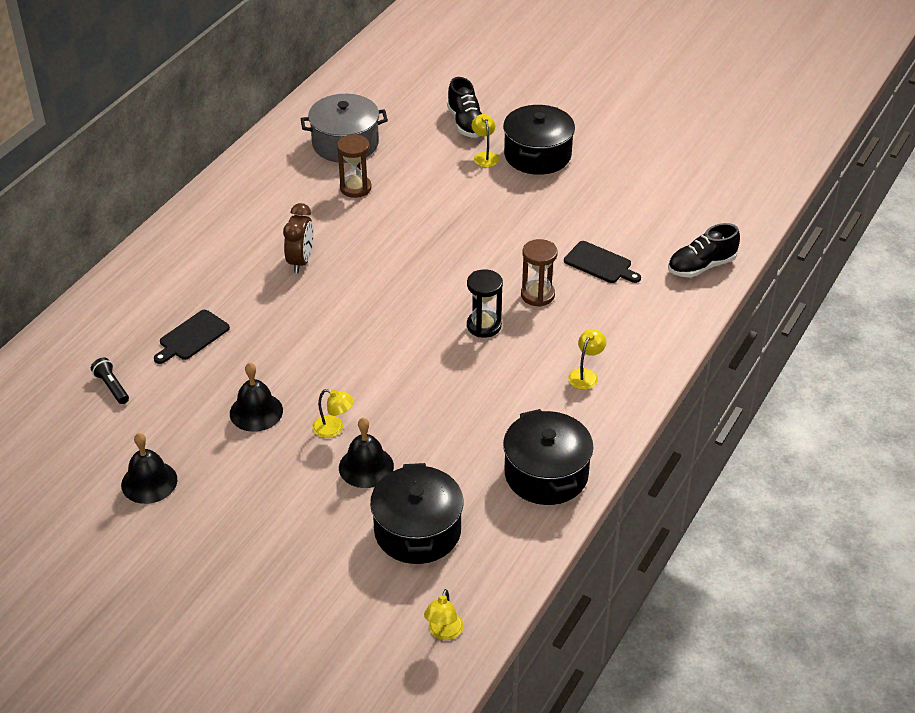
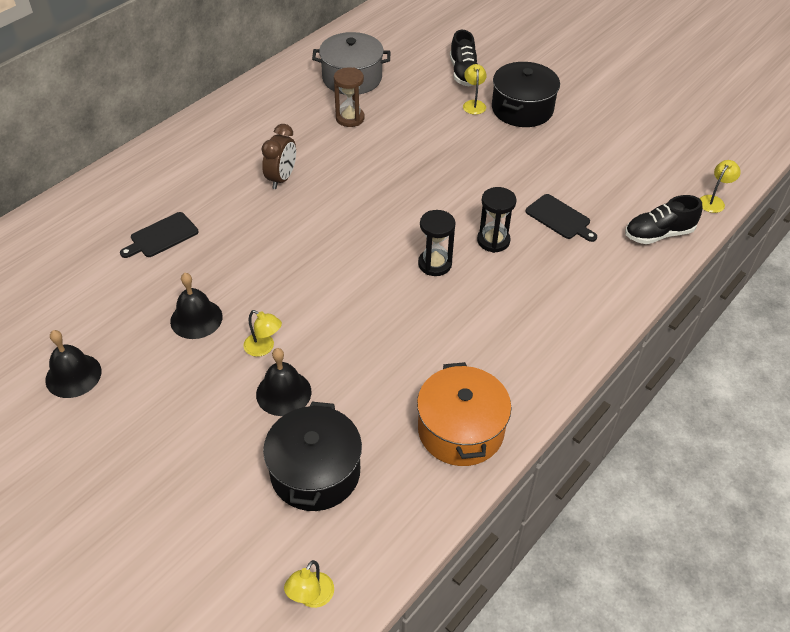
camera: 10 degrees right, 5 degrees up
(112, 387) = (73, 274): black flashlight -> none
(537, 295) = (493, 241): brown hourglass -> black hourglass
(546, 474) = (461, 430): black pot -> orange pot
(586, 374) = (523, 328): yellow lamp -> yellow lamp (714, 201)

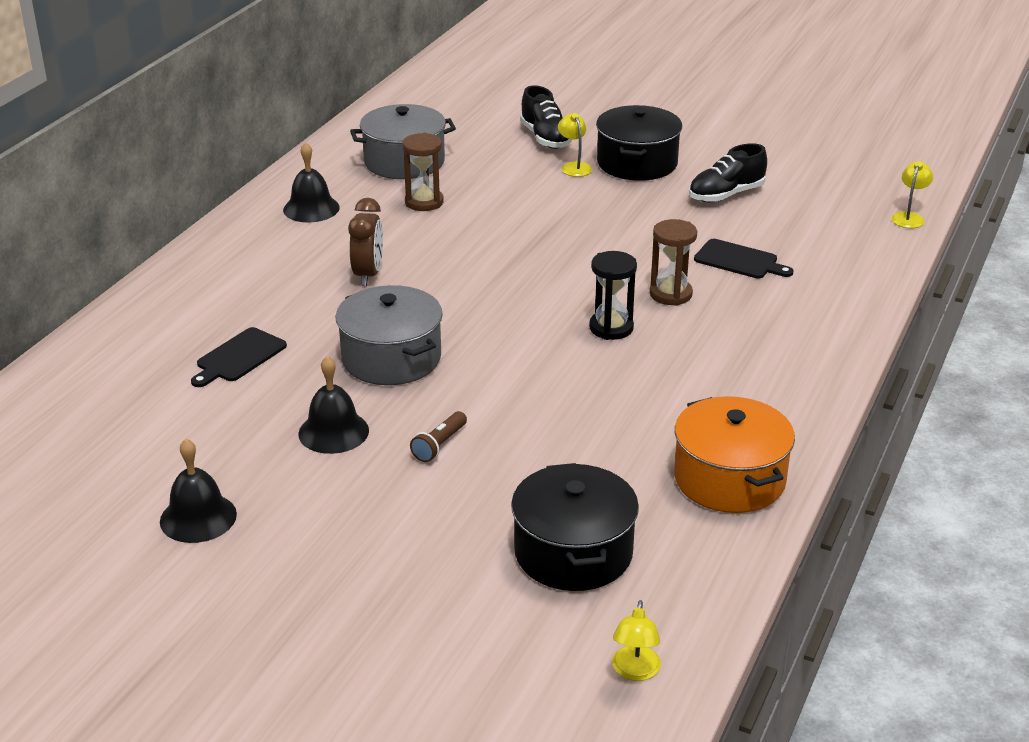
camera: 15 degrees left, 15 degrees down
(264, 259) = (391, 358): none -> grey pot
(264, 348) = (439, 445): yellow lamp -> brown flashlight
(283, 393) = (490, 484): black bell -> black bell (311, 208)
(493, 241) = (670, 294): black hourglass -> brown hourglass
(658, 234) = (862, 257): black shoe -> black shoe (726, 195)

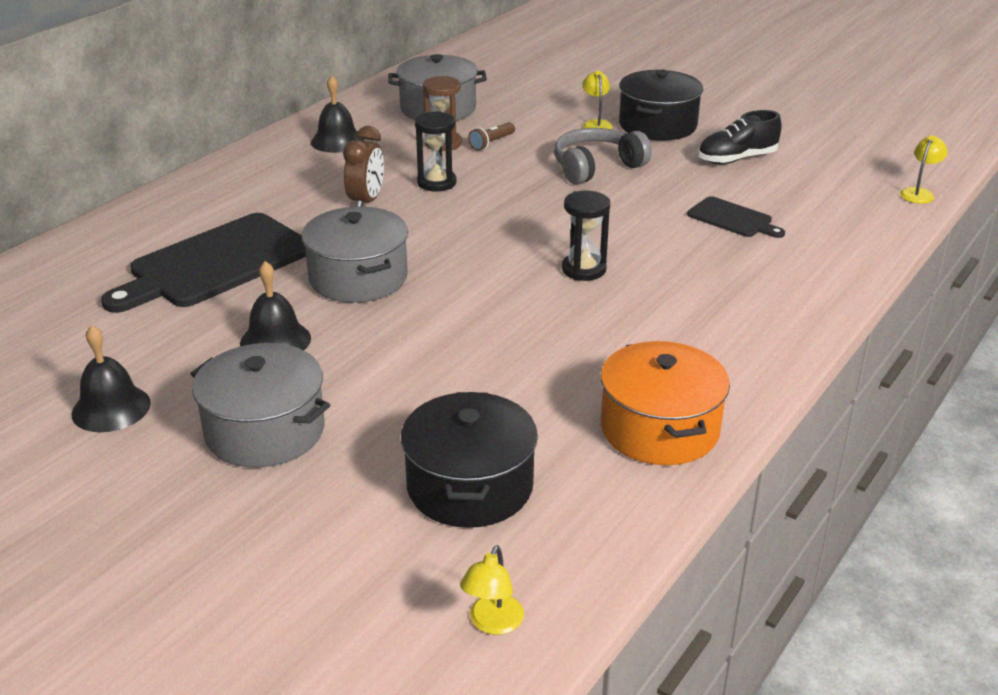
camera: 10 degrees right, 0 degrees up
(239, 357) = (215, 263): black cutting board -> black cutting board, size x2.02
(360, 523) = (265, 431): none -> grey pot
(433, 247) = (436, 183): none -> black hourglass
(439, 445) = (373, 363): brown flashlight -> brown flashlight (492, 143)
(545, 138) = (577, 98): black shoe -> none
(589, 216) = (596, 167): none -> grey headphones
(670, 294) = (653, 244): brown hourglass -> none

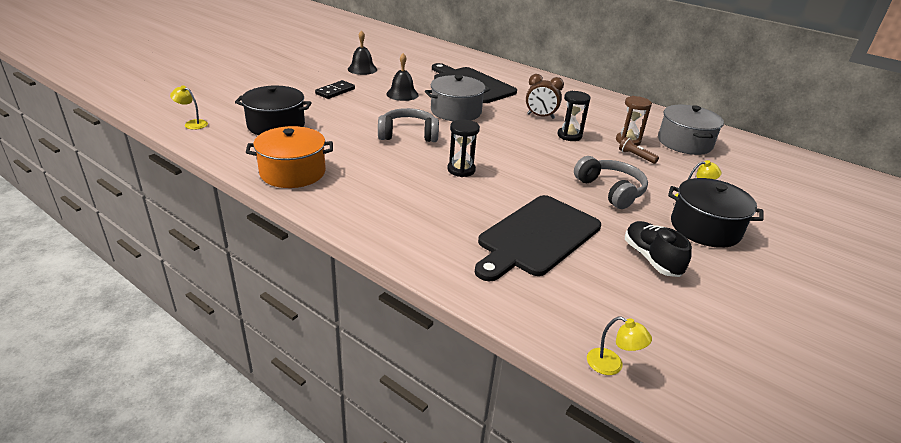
camera: 90 degrees right, 0 degrees up
(265, 431) = (335, 91): grey pot -> black domino
(337, 141) = (617, 112): black bell -> none
(471, 322) = (408, 134): none -> grey headphones
(732, 219) = (536, 237): black cutting board -> black cutting board, size x2.02

